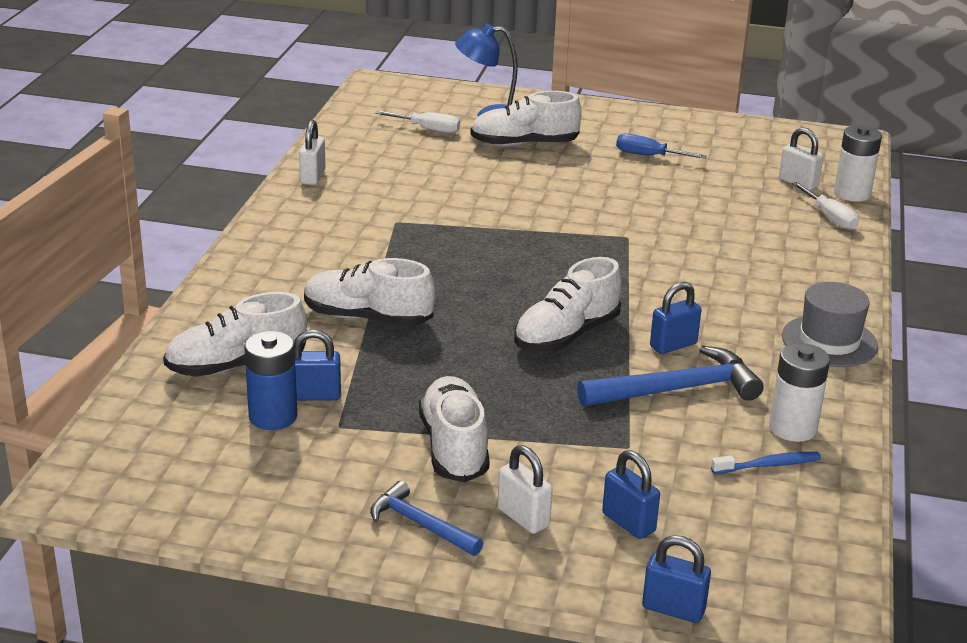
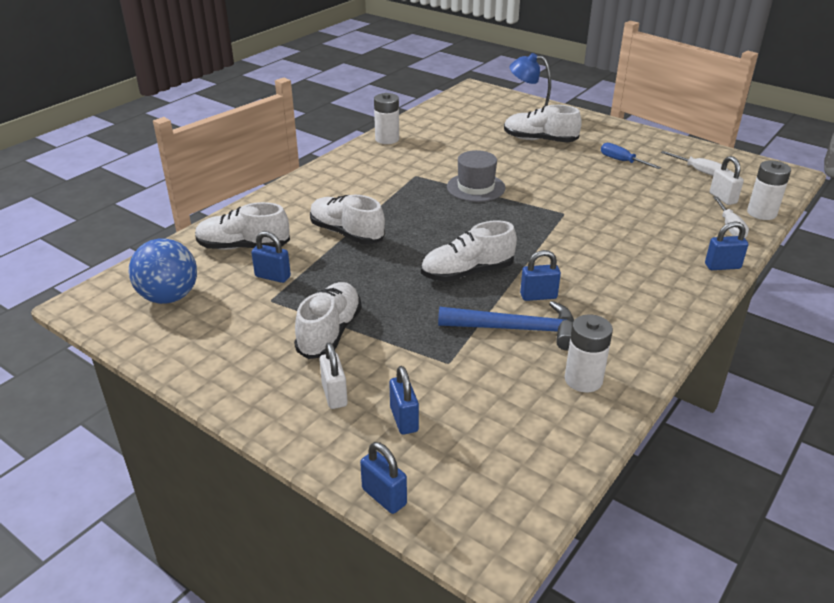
camera: 25 degrees right, 5 degrees up
(191, 455) = (169, 297): none -> blue ball
(273, 417) = (236, 284): blue battery -> none
(312, 177) = (387, 139): white padlock -> white battery
(420, 524) = (264, 381): blue hammer -> none
(427, 129) = (483, 121): white screwdriver -> white screwdriver (698, 171)
(768, 465) = (542, 404): blue toothbrush -> none
(829, 341) = (662, 319): grey hat -> grey hat (476, 187)
(851, 266) = (722, 266): none -> blue padlock

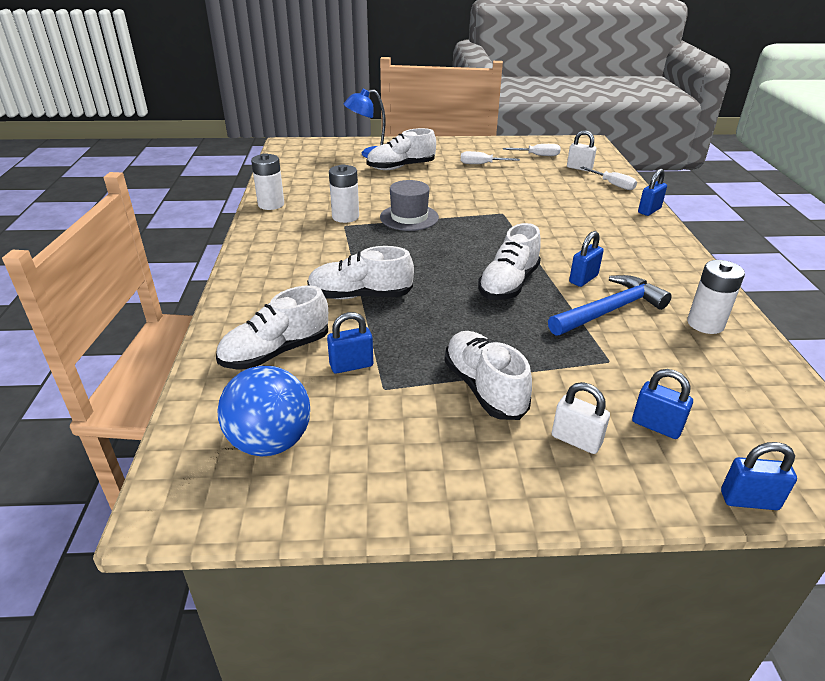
camera: 40 degrees left, 0 degrees up
(622, 161) = (482, 164): blue screwdriver -> white screwdriver
(761, 213) = (614, 170): white battery -> white battery (345, 217)

